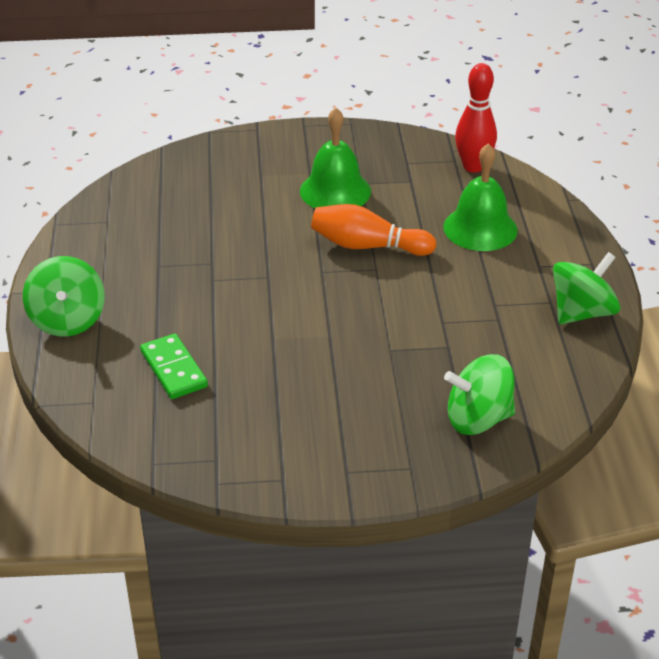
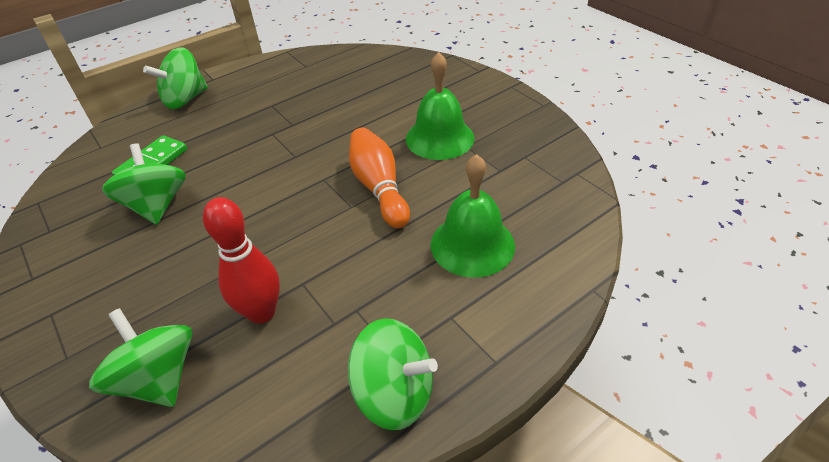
camera: 60 degrees right, 5 degrees up
(253, 379) = (157, 206): none -> green spinning top
(473, 167) = (566, 197): red bowling pin -> red bowling pin (262, 312)

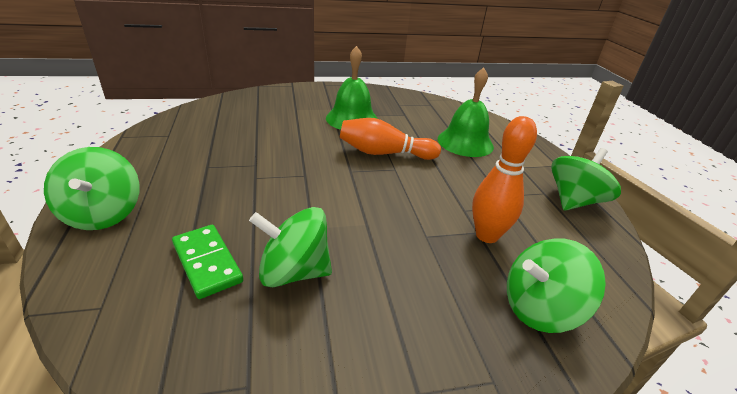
camera: 70 degrees left, 10 degrees down
(262, 312) = (486, 235): red bowling pin -> orange bowling pin

